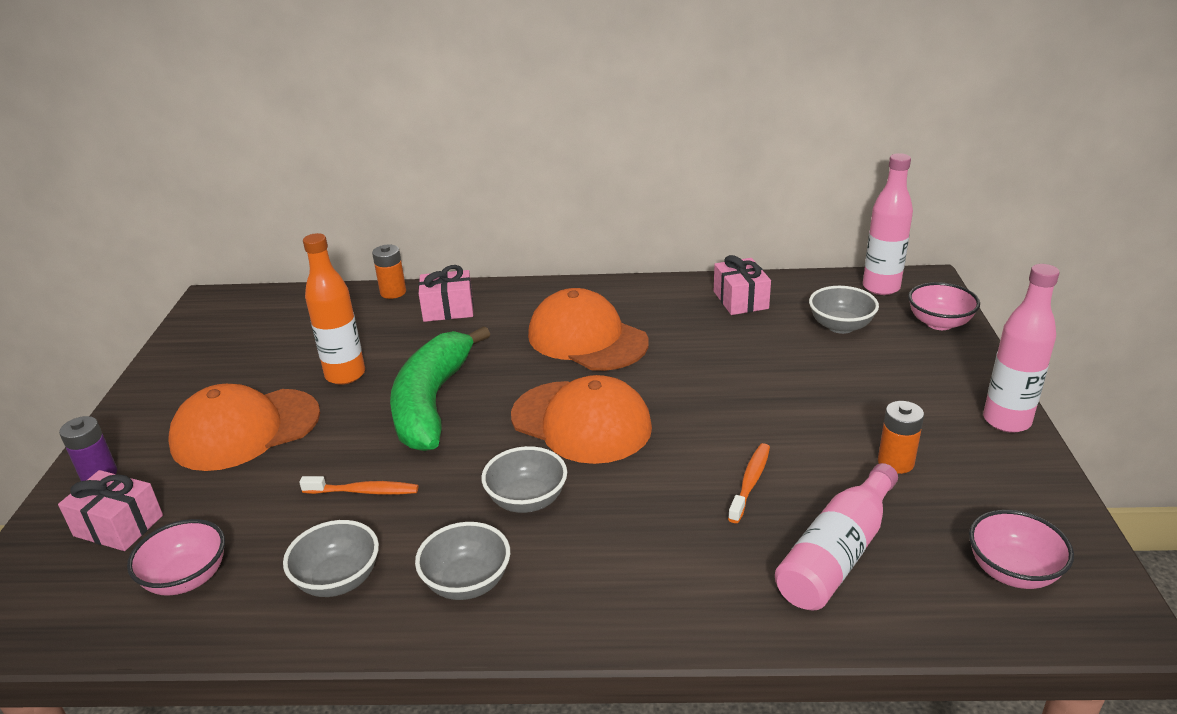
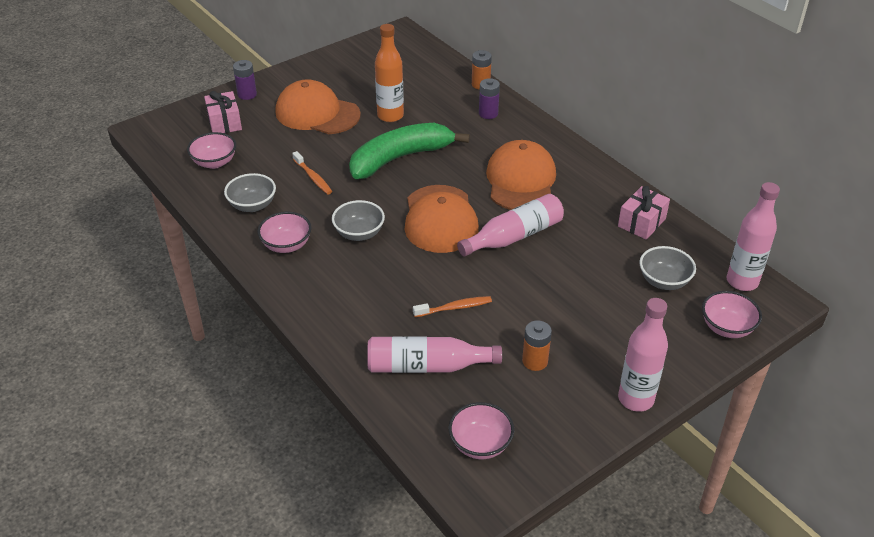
camera: 50 degrees right, 10 degrees up
(448, 309) = (488, 113): pink gift -> purple battery
(467, 582) = (286, 245): grey bowl -> pink bowl
(673, 383) = (514, 236): none -> pink bottle

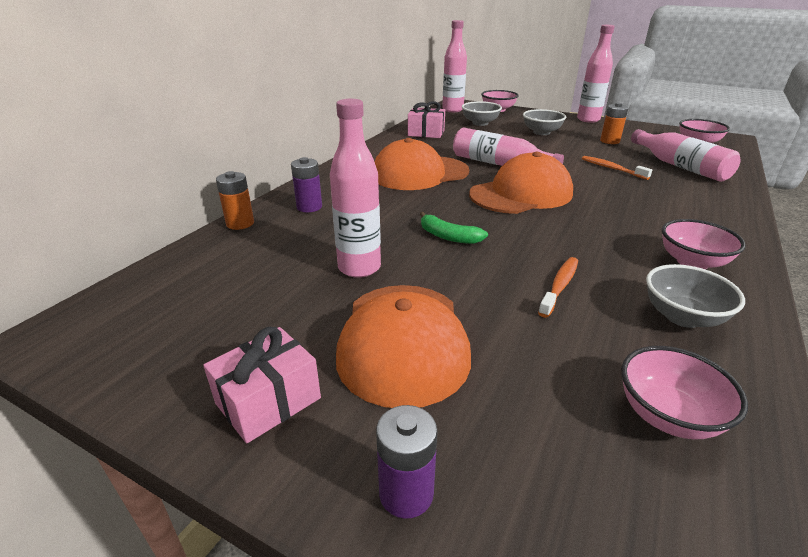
camera: 115 degrees left, 10 degrees down
(224, 122) = (544, 475): pink gift -> pink gift (268, 401)
(359, 233) = (602, 226): grey bowl -> grey bowl (541, 132)
(390, 116) = (359, 268): orange bottle -> pink bottle
(400, 158) = (448, 236): green banana -> green banana, size x0.44

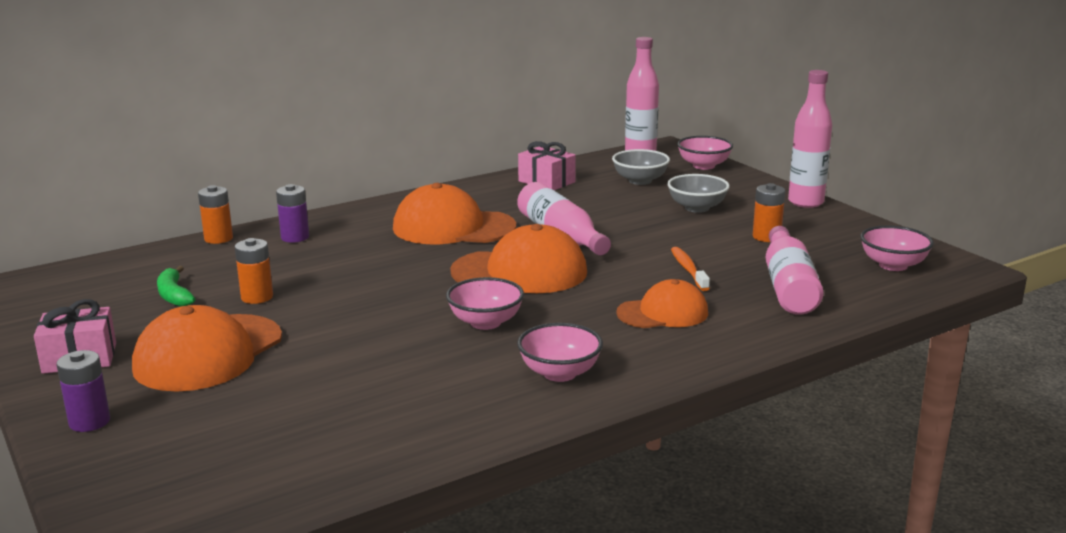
camera: 30 degrees right, 10 degrees down
(359, 268) = (257, 297): pink bottle -> orange battery
(448, 236) = (372, 292): green banana -> green banana (174, 295)
(559, 286) = (393, 355): orange toothbrush -> none
(656, 199) = (663, 313): none -> orange cap
(667, 415) = (307, 447): pink bowl -> pink bowl (485, 322)
(682, 317) = (451, 404): grey bowl -> none

